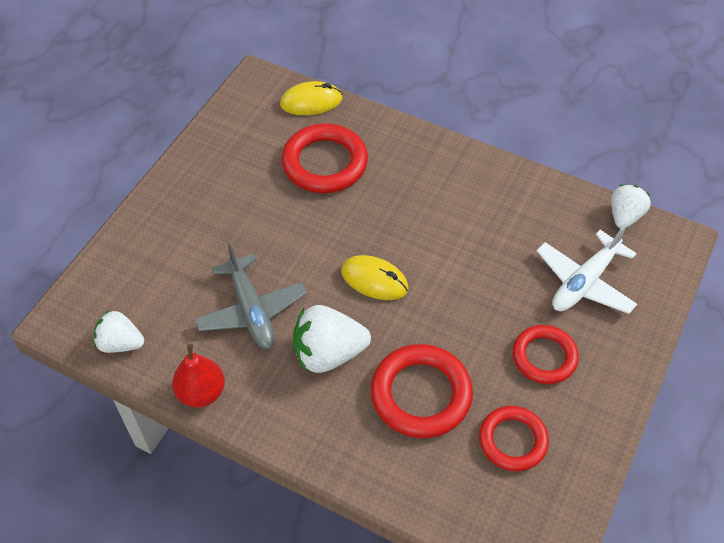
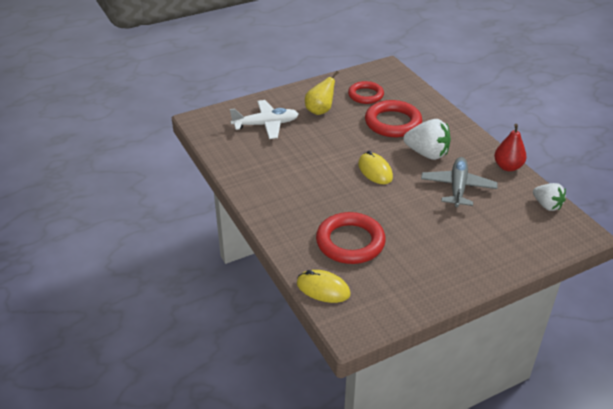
camera: 145 degrees left, 15 degrees down
(544, 357) = (320, 111): red ring -> yellow pear
(624, 216) = (208, 138): white strawberry -> none

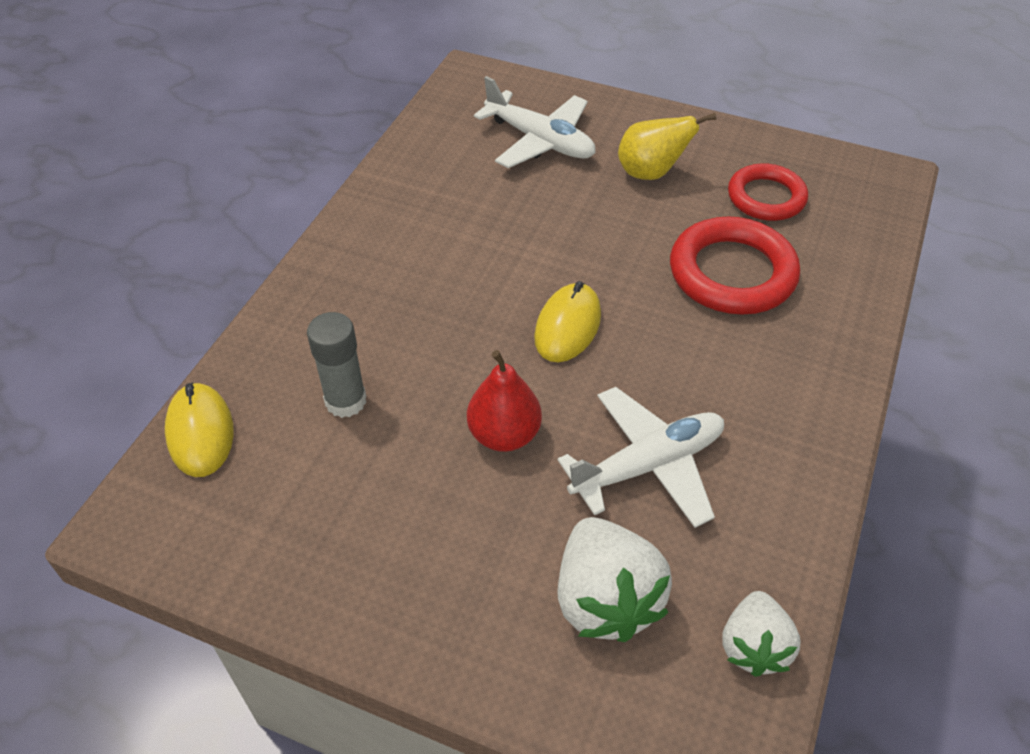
camera: 50 degrees right, 10 degrees up
(350, 242) = (345, 401): red ring -> grey glue stick
(427, 154) = (698, 366): white strawberry -> white strawberry (605, 599)
(457, 187) = (648, 465): grey plane -> white plane
(507, 167) = (805, 510): red pear -> red pear (504, 434)

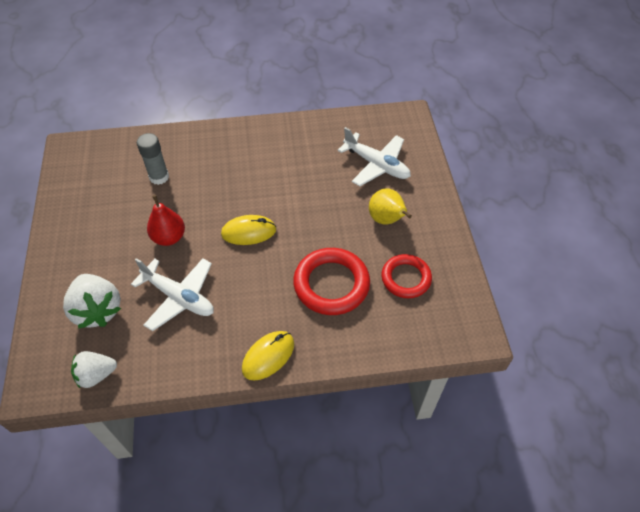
camera: 60 degrees right, 5 degrees up
(200, 433) = (119, 143): yellow mouse -> yellow mouse (268, 356)
(540, 141) = (376, 165): white plane -> white plane turned 60 degrees counterclockwise
(605, 599) = (98, 310): white strawberry -> white strawberry turned 75 degrees counterclockwise

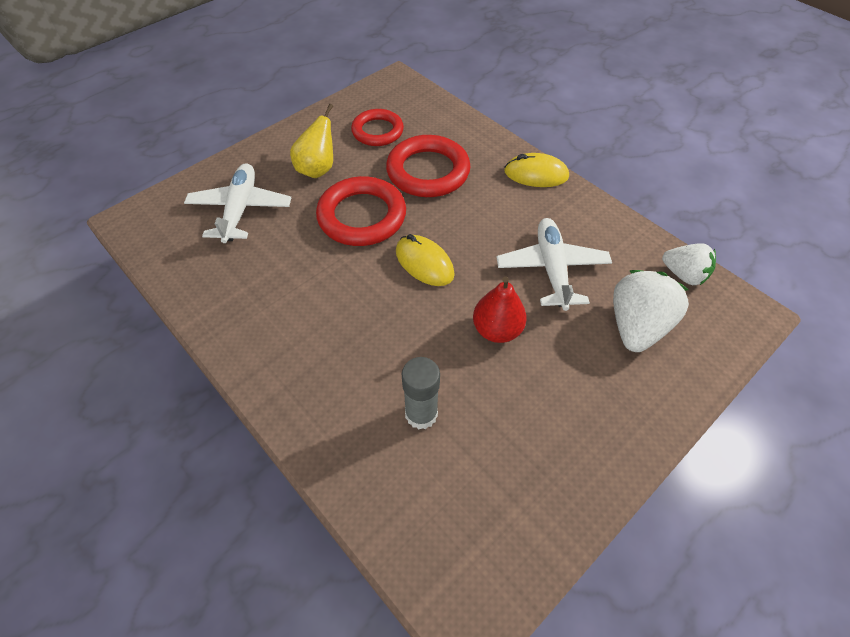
camera: 125 degrees left, 0 degrees up
(318, 221) = (362, 216): none -> red ring

